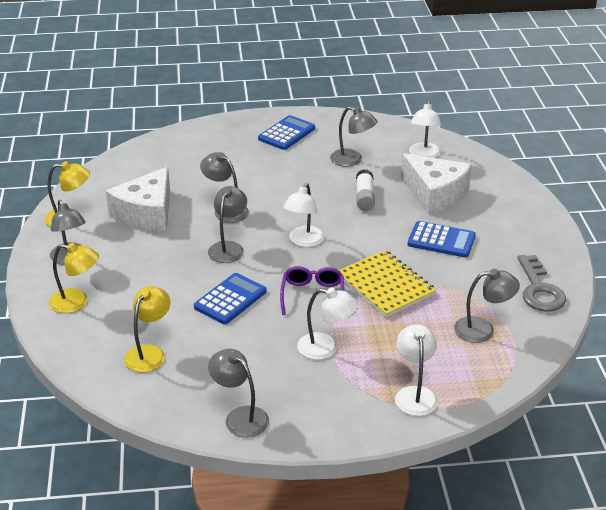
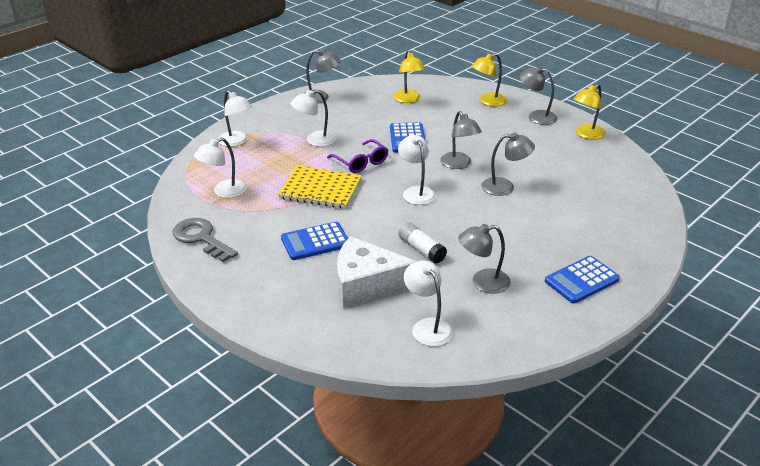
camera: 140 degrees right, 0 degrees up
(146, 213) = (549, 159): white cheese -> none
(287, 134) = (581, 280): blue calculator -> blue calculator turned 60 degrees clockwise
(483, 330) = (223, 192): grey lamp -> white lamp

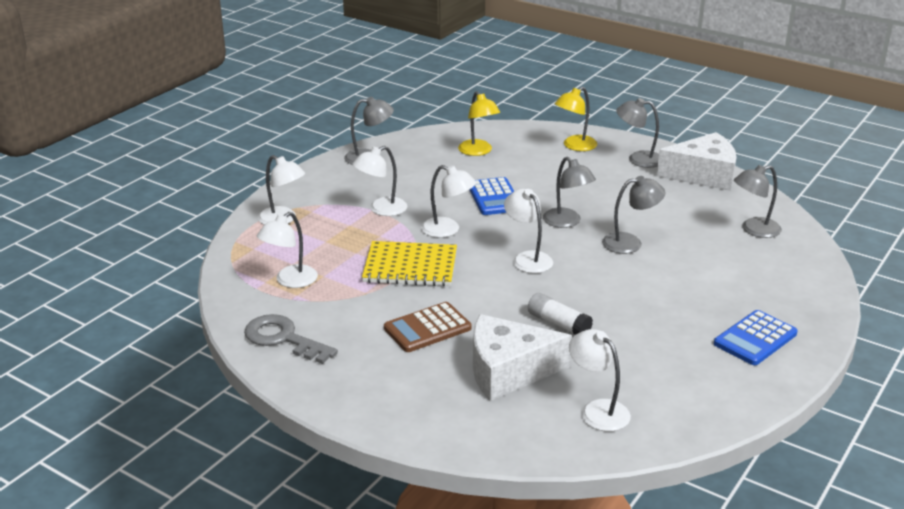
camera: 10 degrees left, 5 degrees down
(315, 242) = (427, 328): blue calculator -> brown calculator
(361, 162) = (447, 230): purple glasses -> white lamp
(483, 282) = (643, 353): grey lamp -> grey lamp (754, 230)
(586, 134) = (703, 175): yellow lamp -> white cheese

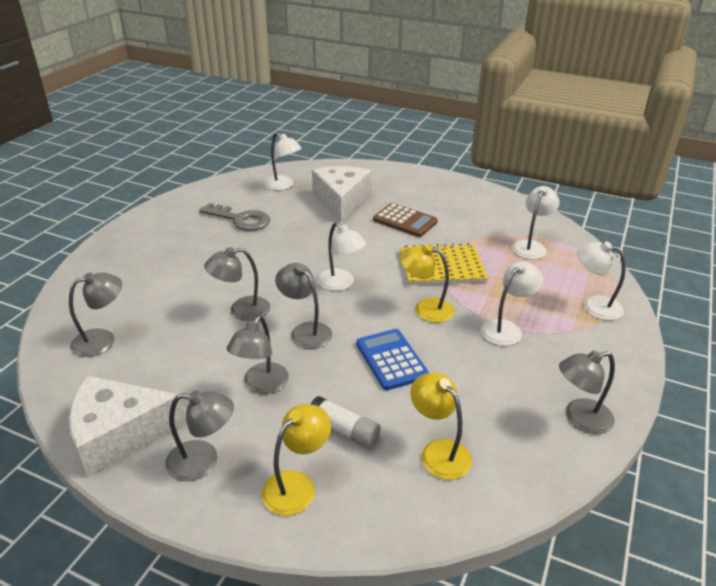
camera: 170 degrees right, 5 degrees up
(283, 338) = (500, 207): grey key -> grey key (241, 219)
(427, 328) = (405, 221): brown calculator -> brown calculator turned 75 degrees clockwise
(447, 230) = (425, 308): white lamp -> yellow lamp
(508, 370) = (341, 201): white cheese -> white cheese turned 75 degrees counterclockwise
(558, 324) = (309, 231): white glue stick -> white glue stick (344, 430)
(603, 191) = (261, 385): none -> grey lamp
(755, 339) = (162, 232): blue calculator -> none

